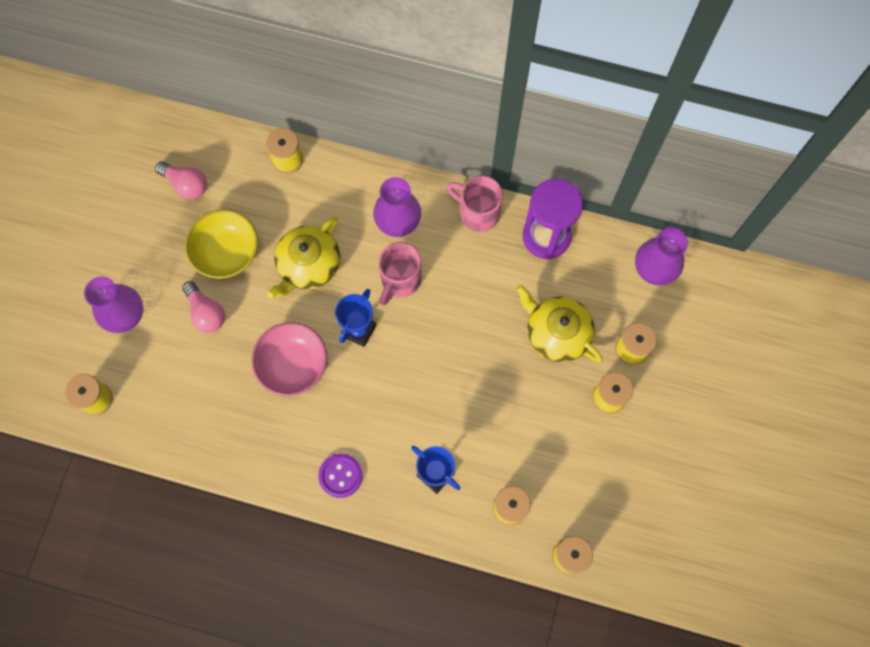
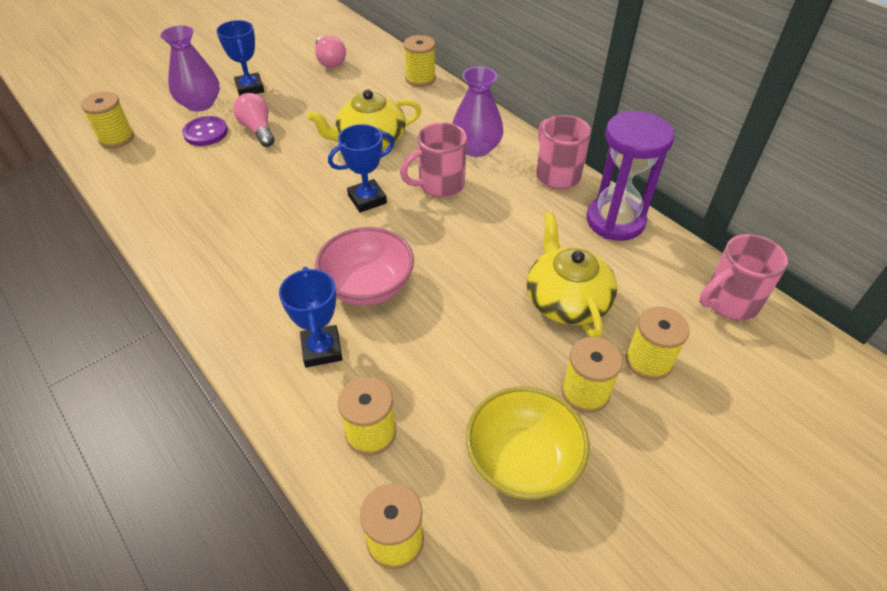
camera: 35 degrees right, 25 degrees down
(148, 267) = (250, 88): none -> blue trophy
(206, 312) = (258, 130): pink light bulb -> pink light bulb turned 150 degrees clockwise
(227, 253) = (315, 106): yellow bowl -> yellow bowl (523, 460)
(293, 365) = (285, 194): pink bowl -> pink bowl (368, 286)
(340, 476) = (232, 295): purple button -> purple button (206, 133)
(655, 268) = (729, 302): purple vase -> pink mug

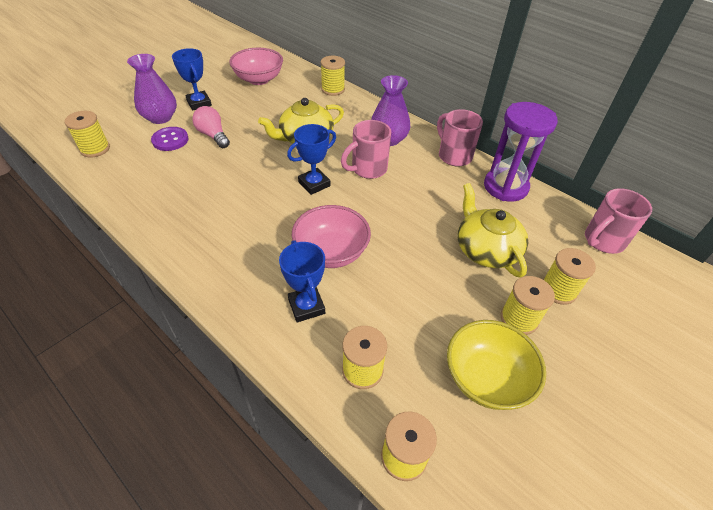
camera: 10 degrees left, 0 degrees up
(330, 61) = (259, 79): pink light bulb -> pink bowl

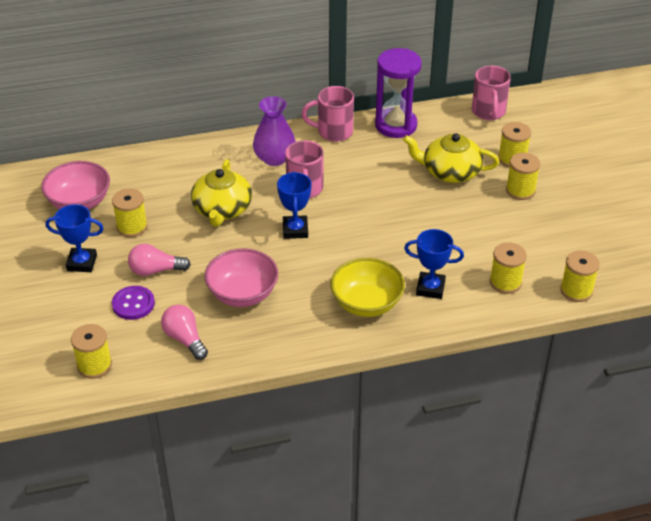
camera: 55 degrees left, 5 degrees down
(145, 179) = (185, 339): none -> pink light bulb
(160, 117) = (81, 300): purple vase -> none
(331, 252) = (386, 253): pink bowl -> pink bowl (242, 294)
(333, 89) = (156, 157): yellow spool -> yellow spool (132, 227)
(486, 378) = (551, 229): yellow bowl -> yellow bowl (366, 303)

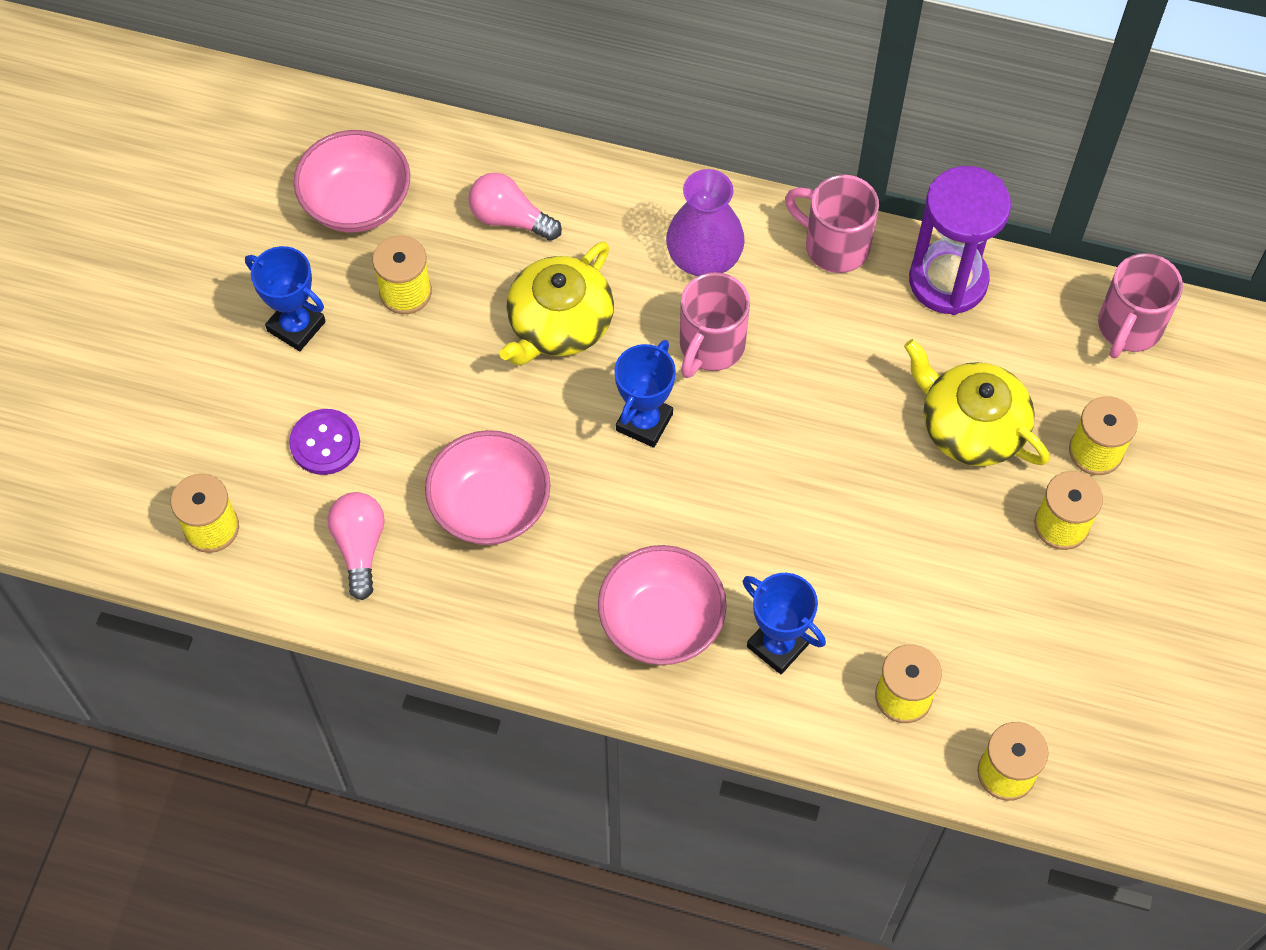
camera: 30 degrees right, 20 degrees up
(155, 270) = (392, 395): pink light bulb -> pink light bulb (510, 219)
(366, 303) = (661, 622): yellow bowl -> pink bowl

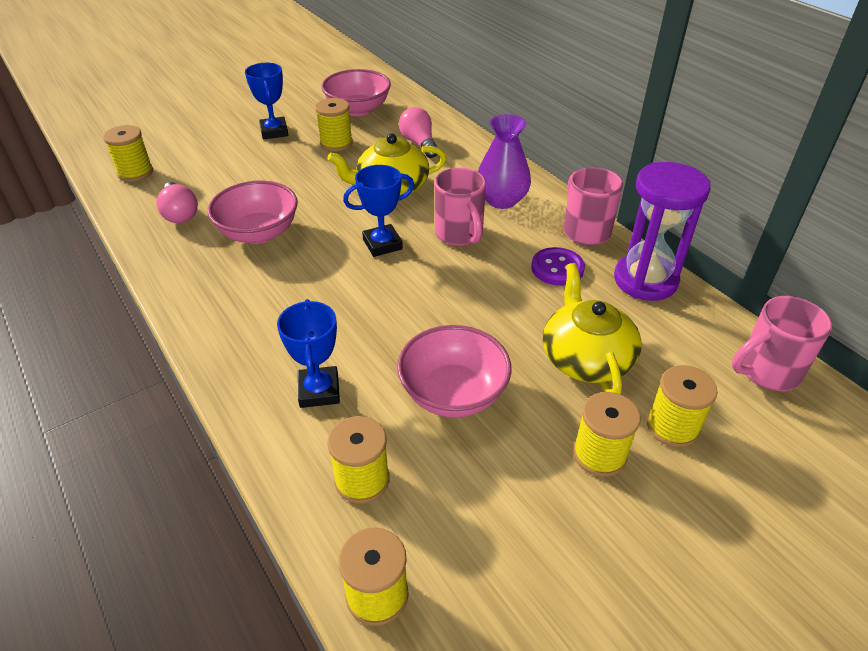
camera: 40 degrees right, 20 degrees down
(325, 443) = (225, 172): purple button -> purple button (557, 268)
(360, 547) = (179, 213): pink light bulb -> pink light bulb turned 120 degrees clockwise
(661, 622) = (269, 334): pink bowl -> pink bowl (453, 394)
(710, 347) = (459, 234): pink mug -> pink mug turned 90 degrees counterclockwise

